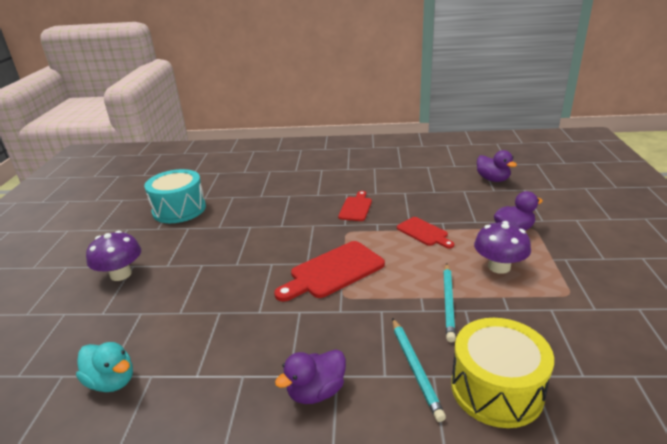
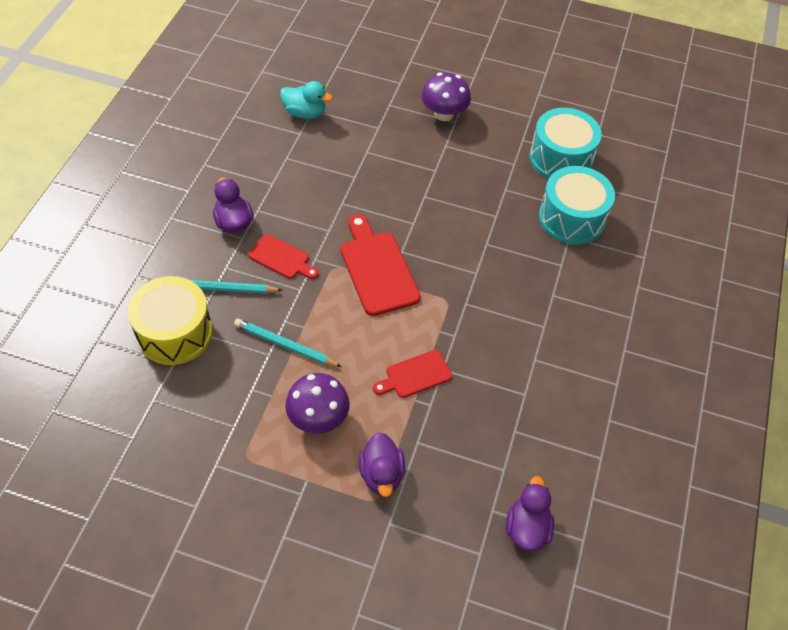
camera: 100 degrees right, 25 degrees up
(112, 381) = (305, 113): turquoise duck -> turquoise duck turned 120 degrees counterclockwise
(243, 197) = (571, 218): none -> turquoise drum
(356, 208) = (502, 326): red cutting board -> red cutting board (281, 258)
(493, 179) = (526, 528): purple duck -> purple duck turned 120 degrees clockwise

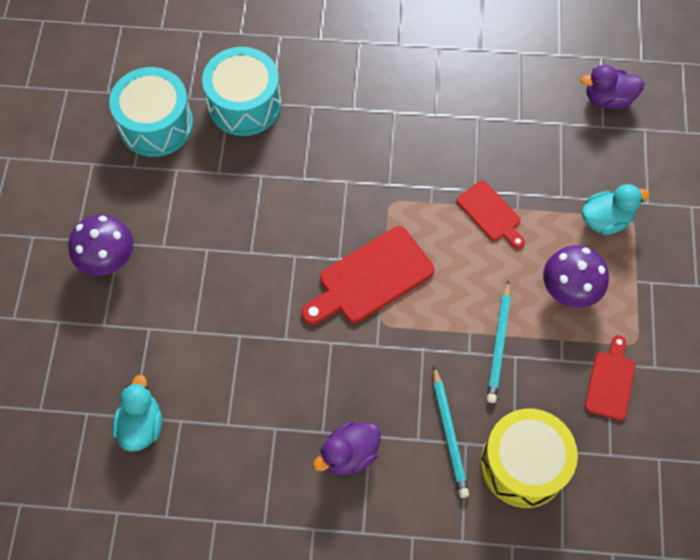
camera: 100 degrees left, 10 degrees up
(281, 258) = (386, 382): red cutting board -> red cutting board (610, 381)
(381, 474) = (605, 220): purple duck -> turquoise duck

